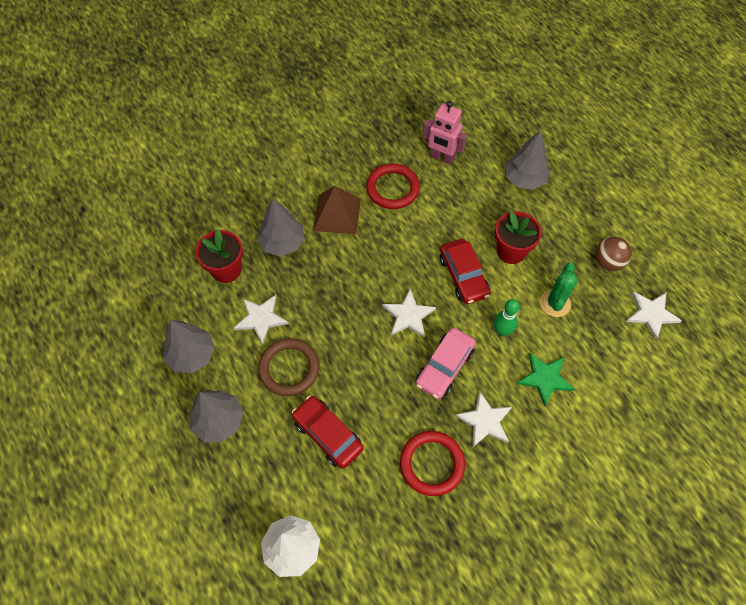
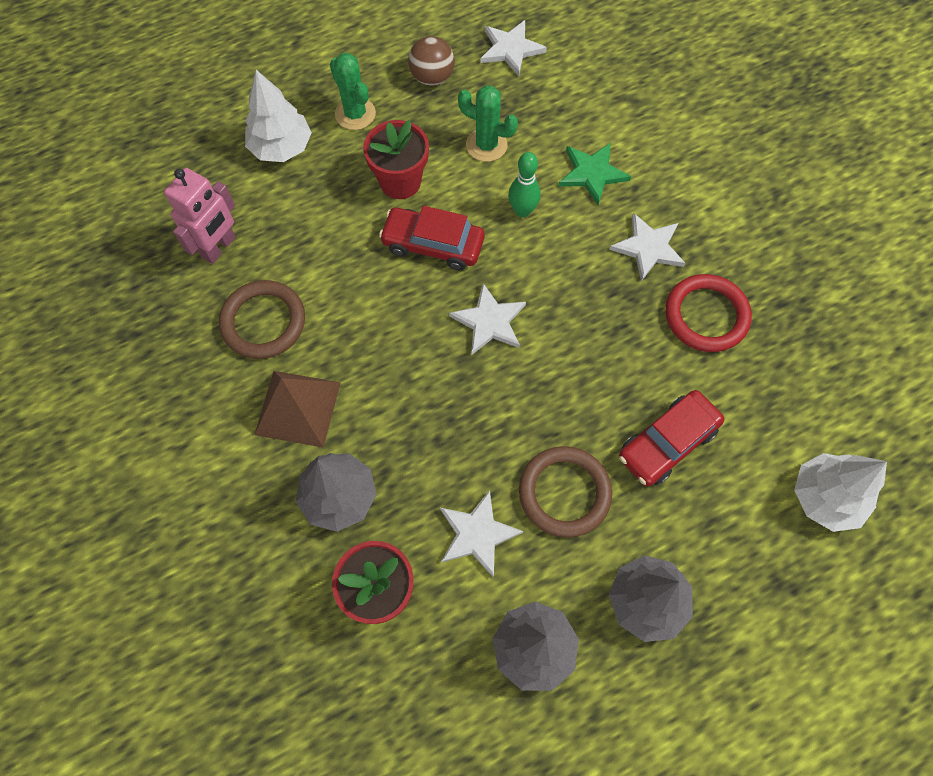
camera: 85 degrees left, 5 degrees up
(392, 188) = (263, 322): red ring -> brown ring
(445, 367) = (571, 285): pink car -> none
(463, 276) = (433, 245): red car -> red car turned 150 degrees counterclockwise
(524, 179) = (281, 147): grey tree -> white tree
(562, 218) = (355, 114): none -> green cactus

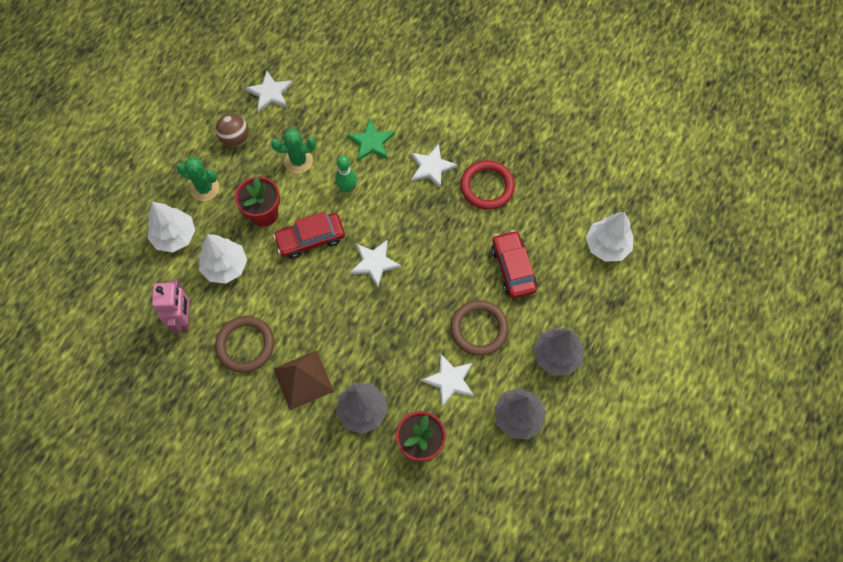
camera: 35 degrees left, 0 degrees up
(311, 216) = (225, 266): none -> white tree
(667, 443) = (513, 268): red car -> red car turned 150 degrees clockwise

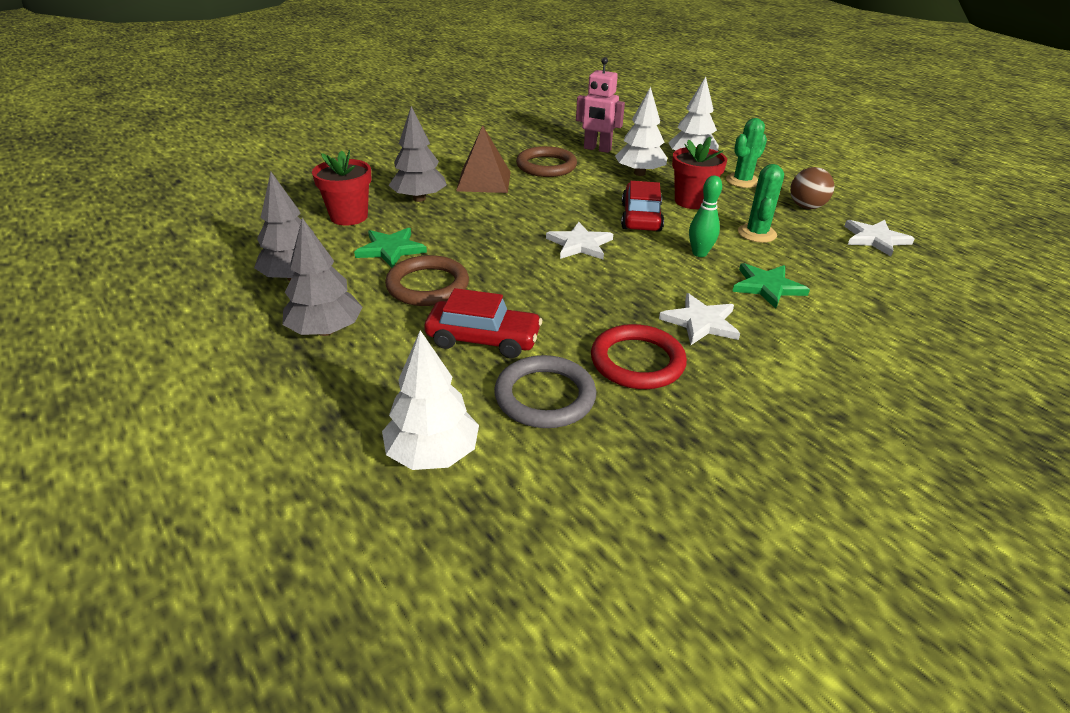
camera: 115 degrees right, 30 degrees down
(449, 380) = (390, 249): white star -> green star
(540, 217) = (545, 396): none -> grey ring

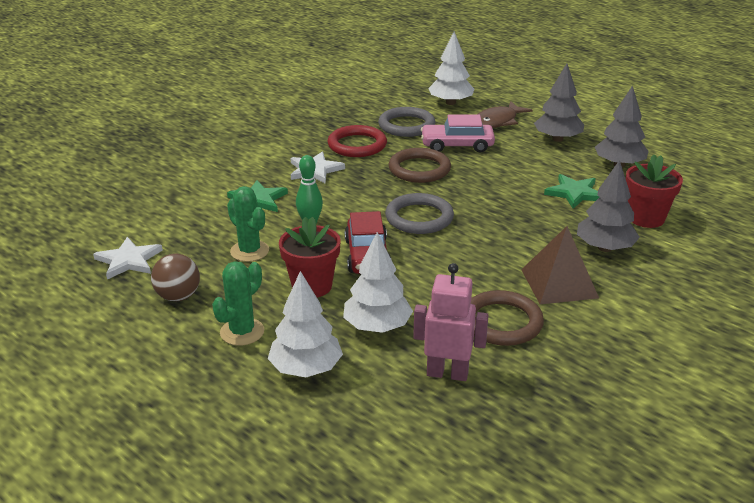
camera: 170 degrees right, 5 degrees down
(383, 383) = (497, 121): none -> brown fish
(428, 285) = (519, 171): brown ring -> brown ring (419, 169)
(483, 339) = (457, 145): red car -> pink car
(580, 244) = (419, 218): white star -> grey ring
(757, 233) = (249, 251): green cactus -> green cactus turned 45 degrees counterclockwise

